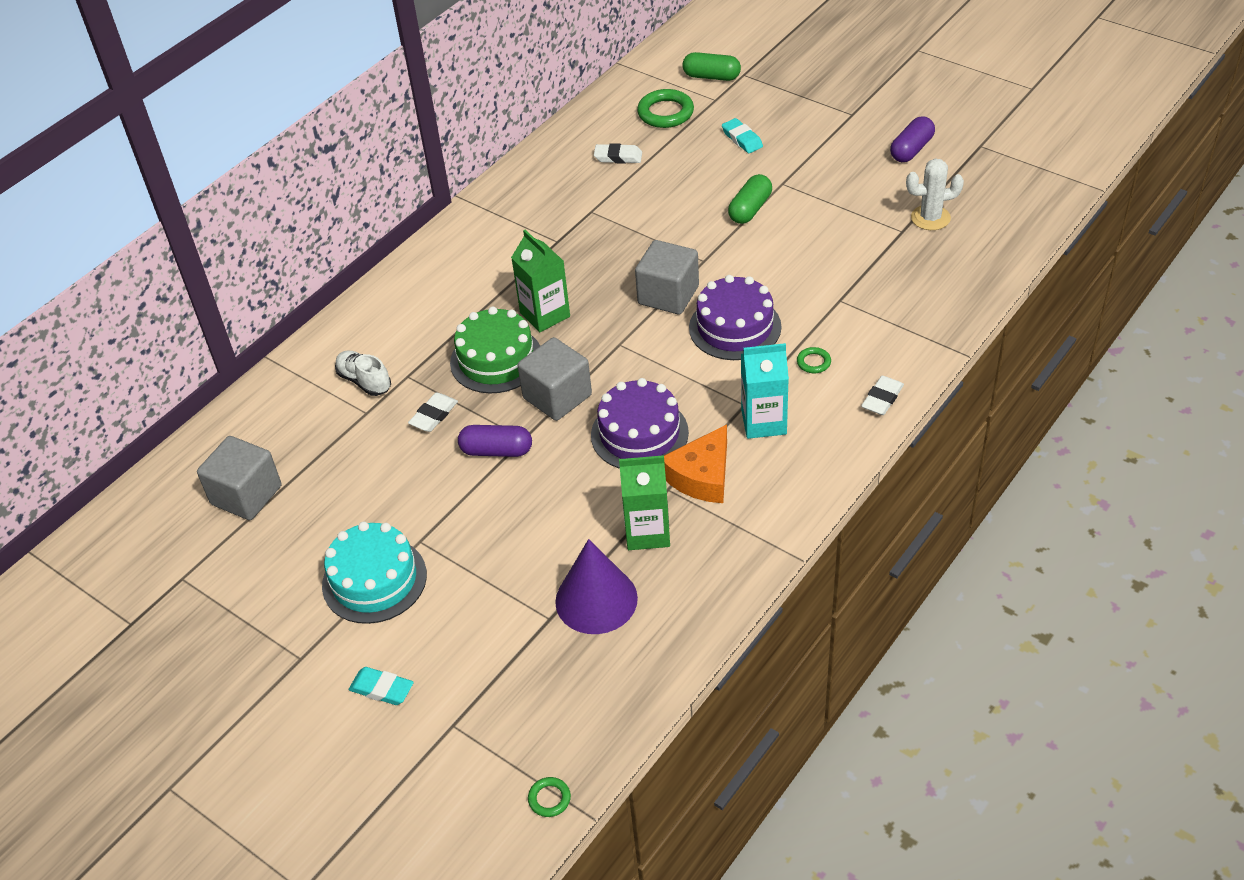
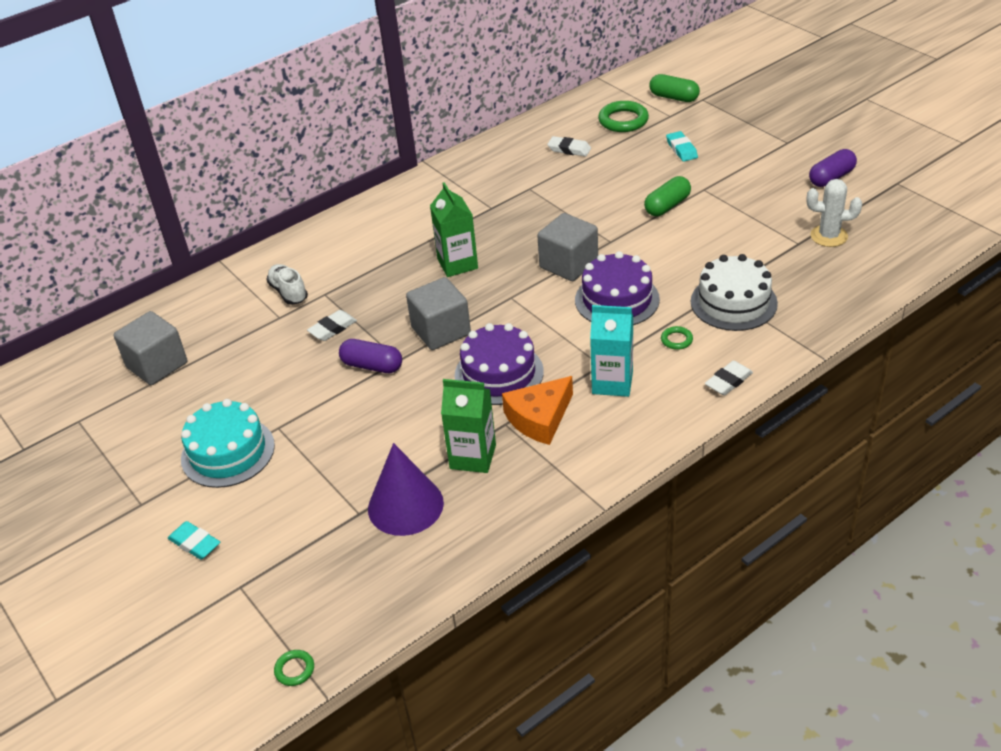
camera: 15 degrees right, 5 degrees down
(496, 359) = (402, 293): green cake -> none
(858, 310) = (733, 302): none -> white cake

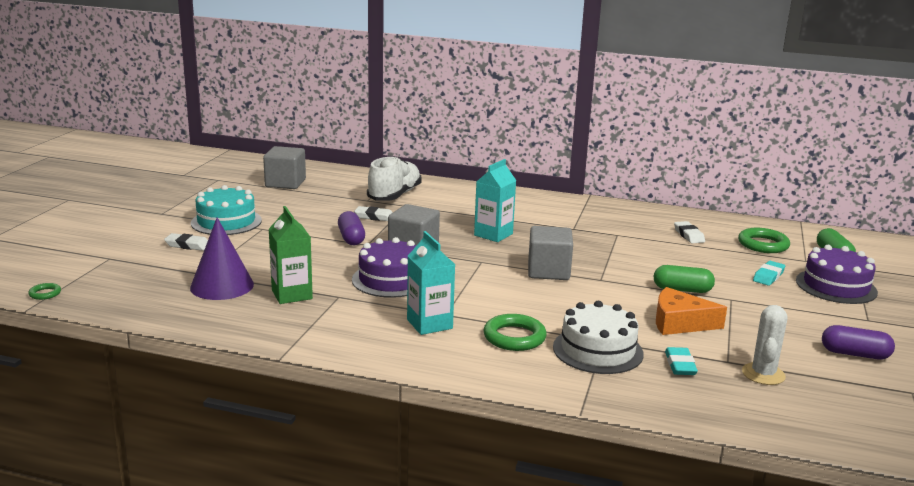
camera: 50 degrees right, 20 degrees down
(195, 543) = (138, 236): turquoise eraser -> turquoise eraser (680, 365)
(288, 292) = (394, 196): white shoe -> white shoe, size x1.70
(457, 264) = (493, 234): green carton -> turquoise carton
(539, 418) = (357, 307): orange cheese -> orange cheese (679, 323)
(617, 299) = (532, 300): purple cake -> purple cake (836, 286)
(676, 340) = (514, 337): green ring -> green ring, size x1.97
(728, 381) = (490, 374): white eraser -> white eraser (187, 245)
(829, 236) = (763, 374): white cactus -> white cactus turned 45 degrees clockwise

